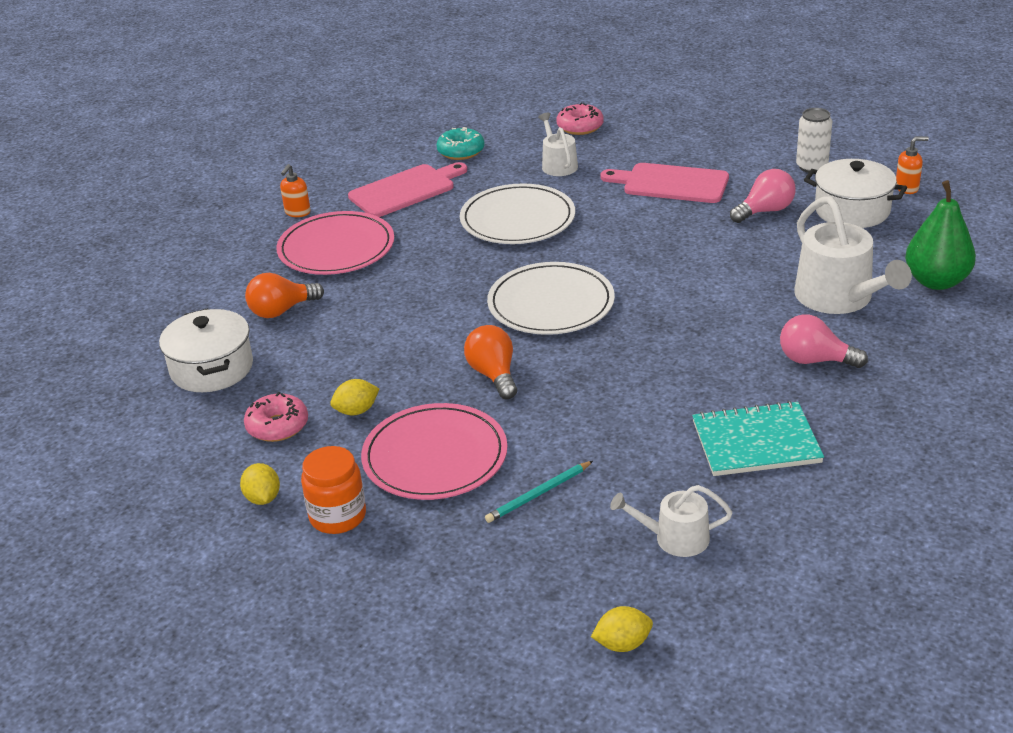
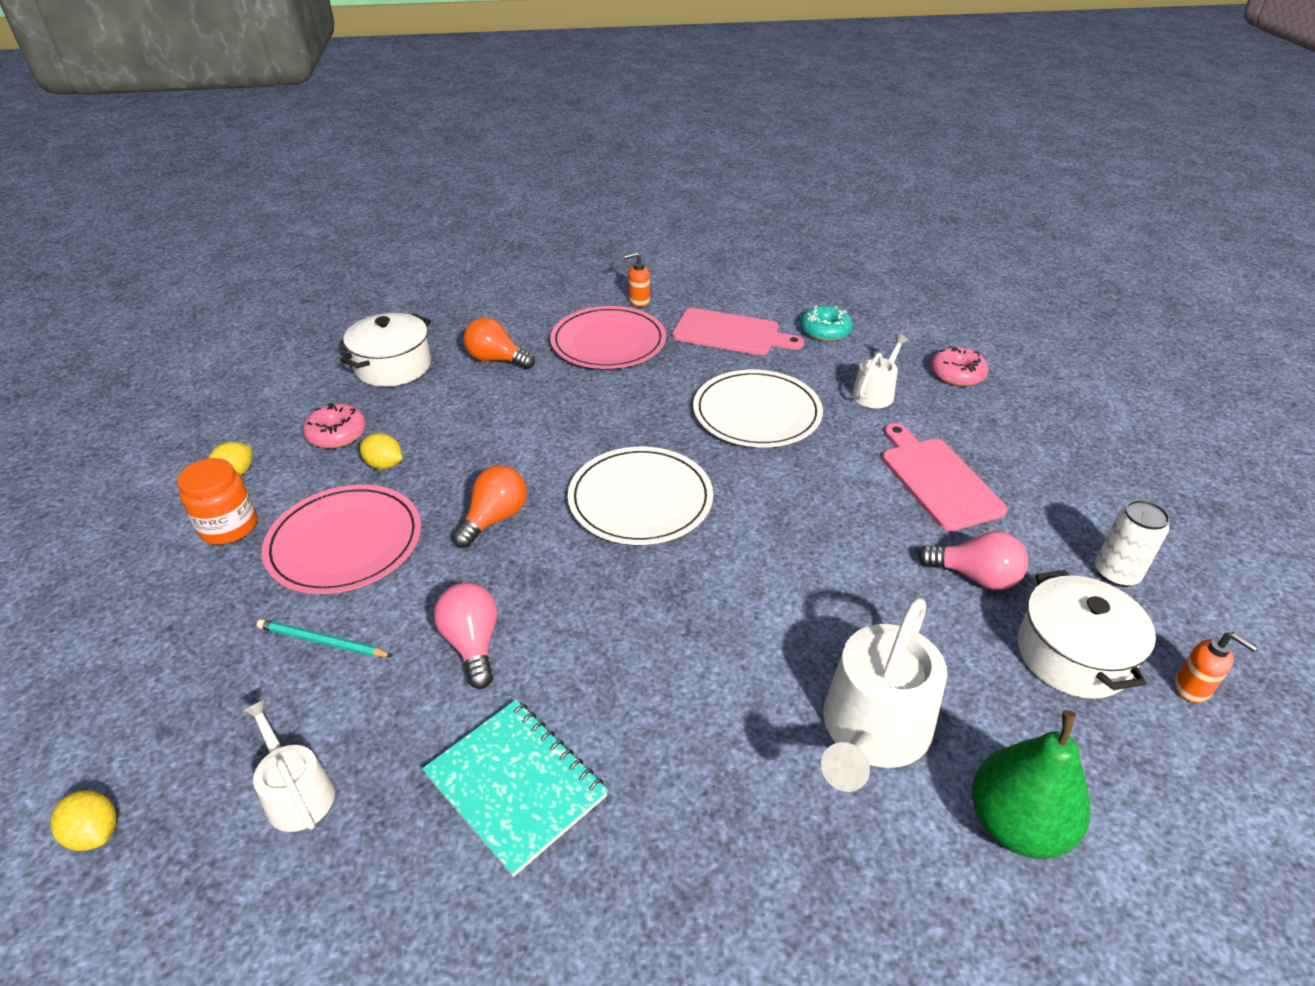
camera: 50 degrees right, 5 degrees up
(814, 360) = (720, 768): pink light bulb -> pink light bulb (472, 644)

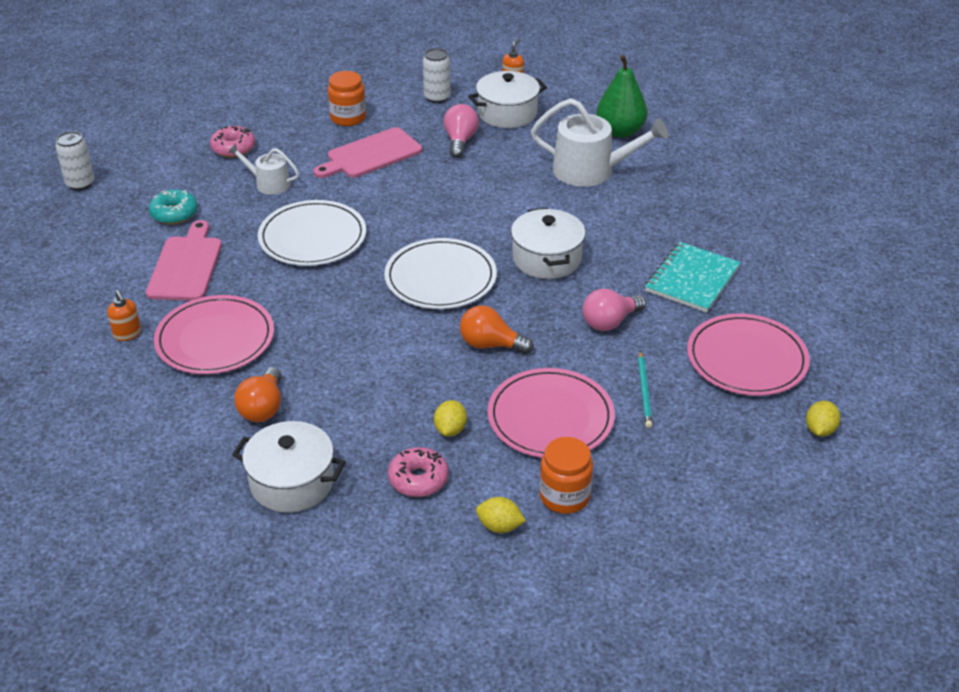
camera: 105 degrees left, 0 degrees up
(297, 792) = (746, 359): white watering can -> pink plate
(641, 610) = (546, 259): none -> white pot
(890, 285) = (80, 183): none -> white can
(1039, 471) = (348, 118): none -> orange jar

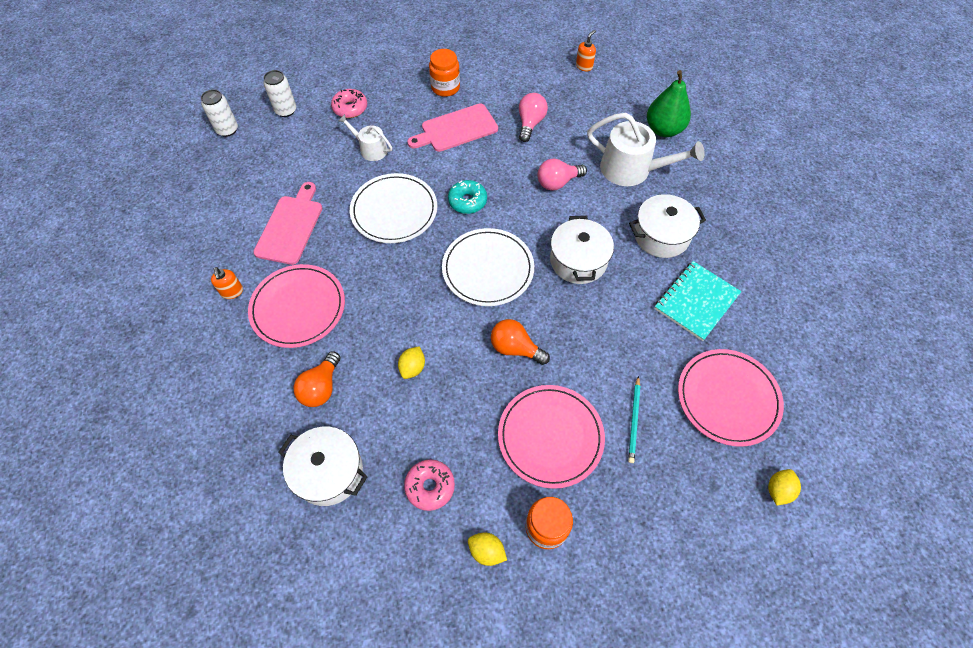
camera: 10 degrees right, 20 degrees up
(174, 213) = (292, 171): turquoise donut -> turquoise donut (467, 201)
(437, 97) = (520, 74): white can -> white can (286, 110)
(450, 429) = (466, 436): yellow lemon -> yellow lemon (412, 368)
(507, 113) = (574, 98): white pot -> white pot (661, 236)
(609, 322) = (618, 338): pink light bulb -> pink light bulb (557, 182)

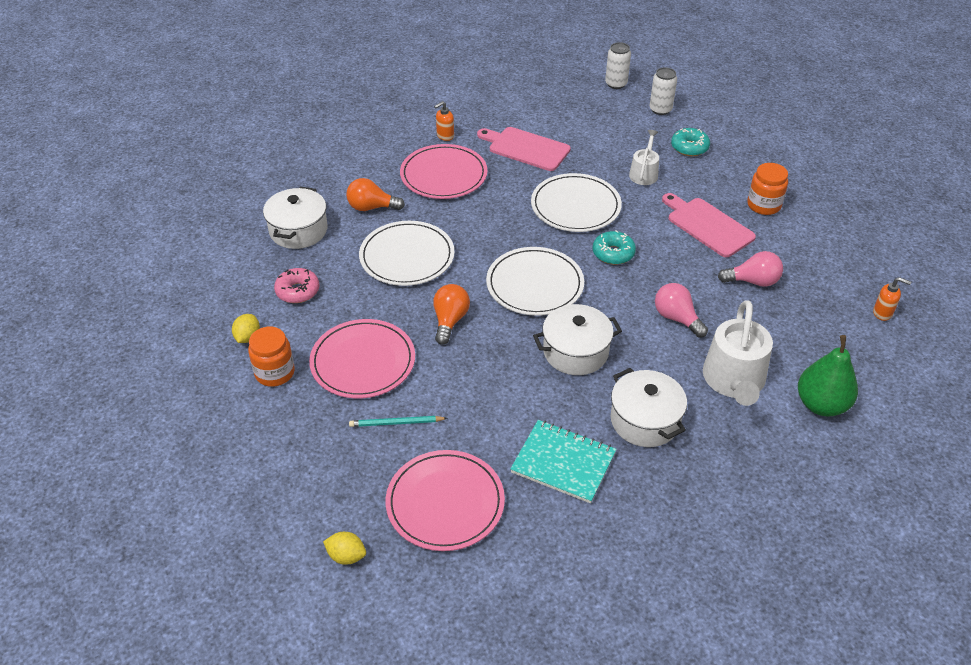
camera: 75 degrees right, 15 degrees down
(290, 226) = (526, 148): pink cutting board -> pink cutting board turned 150 degrees counterclockwise
(350, 108) = (689, 147): pink donut -> turquoise donut
(412, 368) = (407, 256): yellow lemon -> white plate

